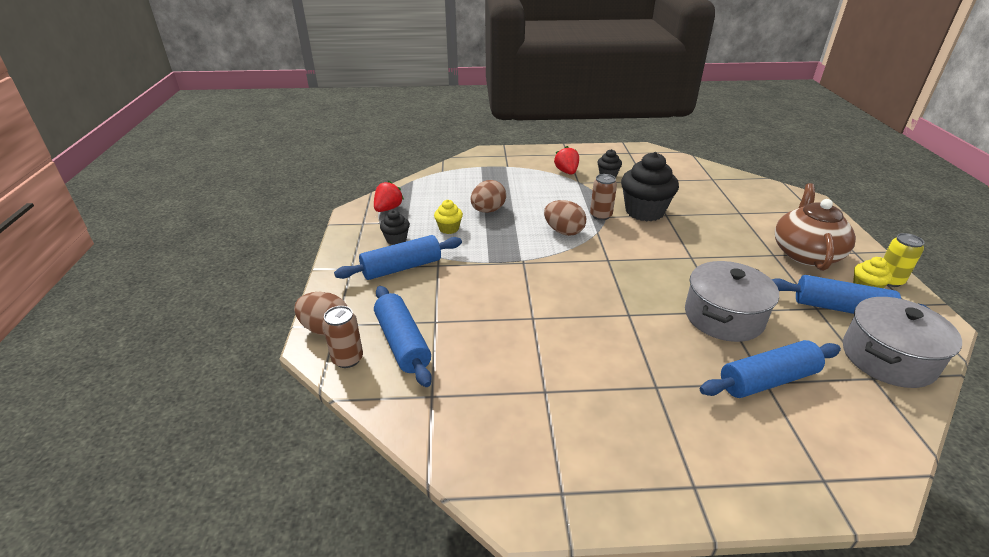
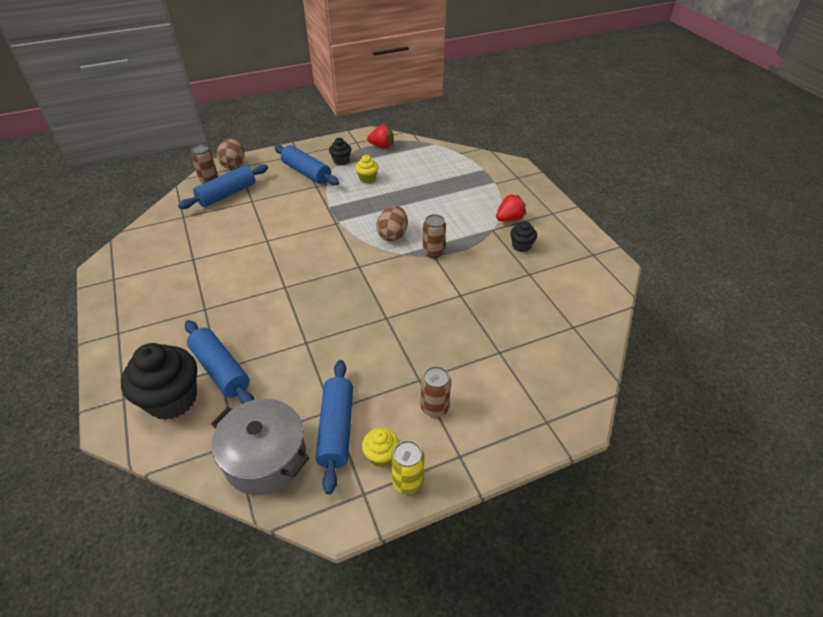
camera: 70 degrees right, 10 degrees up
(488, 210) = (405, 190): brown egg -> none
(644, 211) = (458, 279): black cupcake -> black cupcake (172, 399)
(723, 317) = (297, 342): grey pot -> none
(806, 253) = (434, 407): brown teapot -> brown can

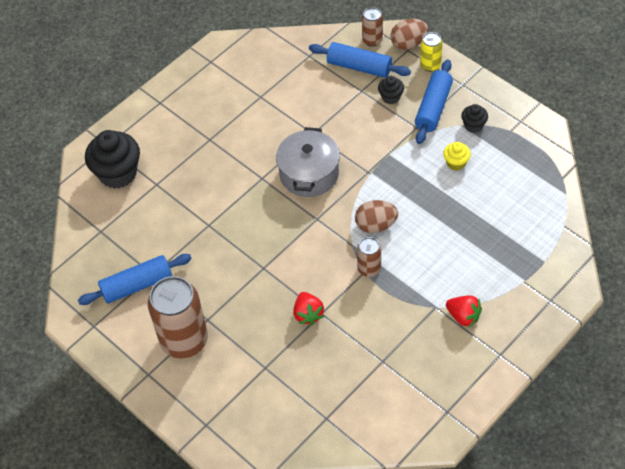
camera: 70 degrees right, 10 degrees up
(221, 370) = (156, 186): blue rolling pin -> none
(265, 458) = (96, 255): grey pot -> grey pot (309, 174)
(381, 455) = (127, 323): yellow cupcake -> none
(382, 146) = (527, 147): red strawberry -> red strawberry (308, 314)
(407, 481) = (113, 348): yellow can -> yellow can (430, 65)
(434, 407) = (184, 340): brown can -> brown can, size x2.02
(521, 246) = (422, 341): black cupcake -> black cupcake (390, 97)

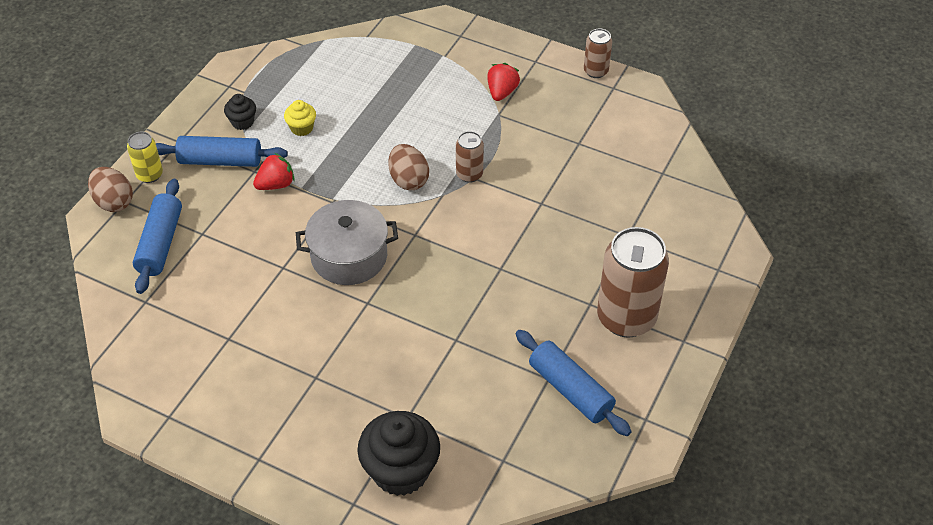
camera: 110 degrees left, 5 degrees down
(308, 314) = (547, 213): red strawberry -> red strawberry (276, 184)
(372, 40) = (110, 239): brown can -> brown can (595, 71)
(390, 97) = (209, 202): black cupcake -> none

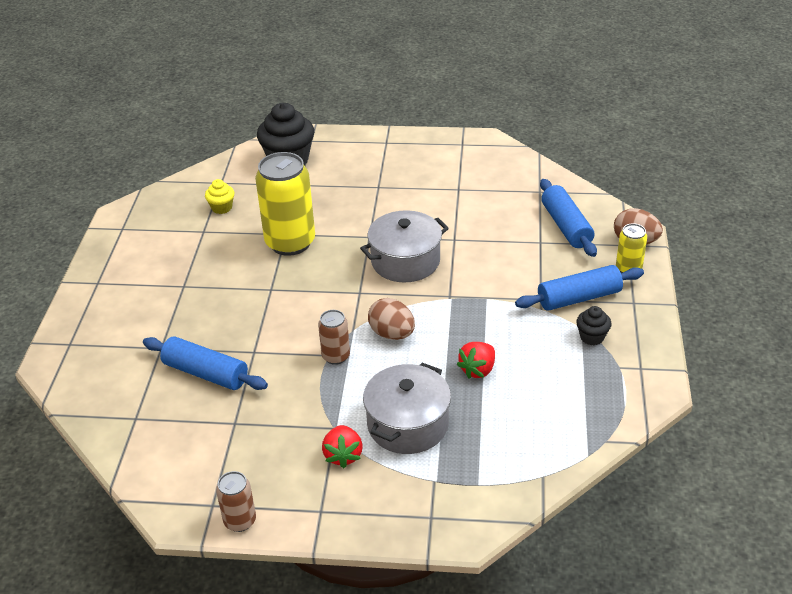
camera: 160 degrees right, 10 degrees down
(276, 184) = (511, 294): red strawberry -> red strawberry (478, 370)
(301, 128) = (529, 349): yellow cupcake -> yellow cupcake (222, 208)
(440, 99) = (408, 424): none -> grey pot
(456, 324) = (290, 242): none -> yellow can
(570, 390) = (184, 229): blue rolling pin -> blue rolling pin (206, 373)
(626, 318) = (149, 284): brown can -> none

